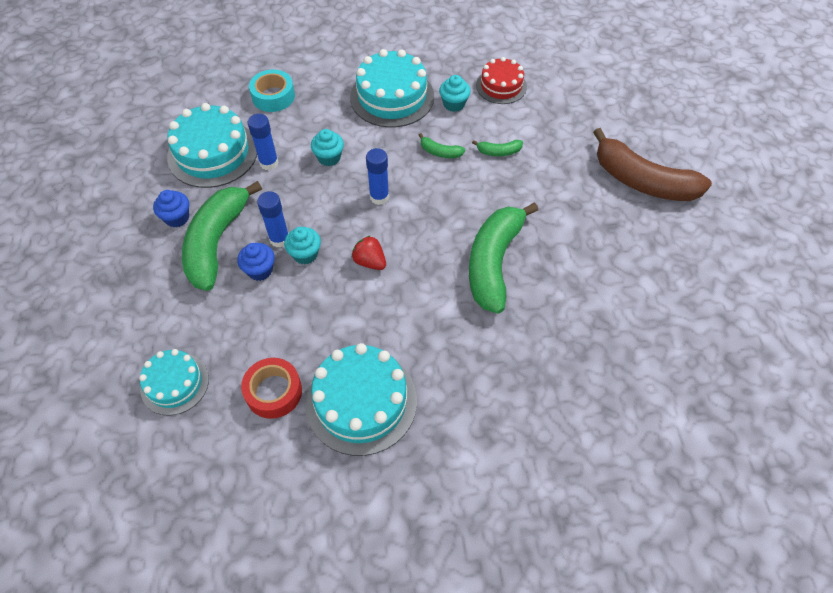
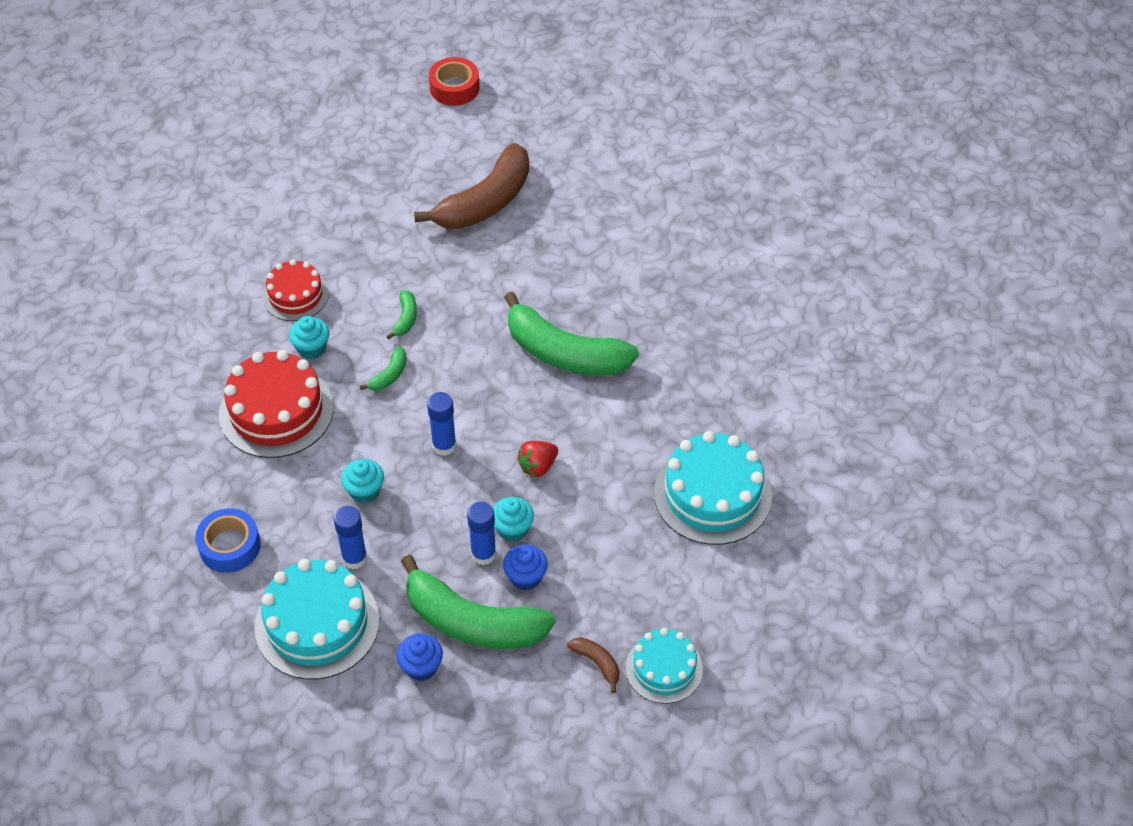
camera: 80 degrees left, 5 degrees down
(180, 332) = (597, 663): none -> brown banana
(273, 96) = (230, 546): turquoise tape -> blue tape
(274, 392) = (689, 572): red tape -> red tape (454, 88)
(392, 97) = (276, 411): turquoise cake -> red cake

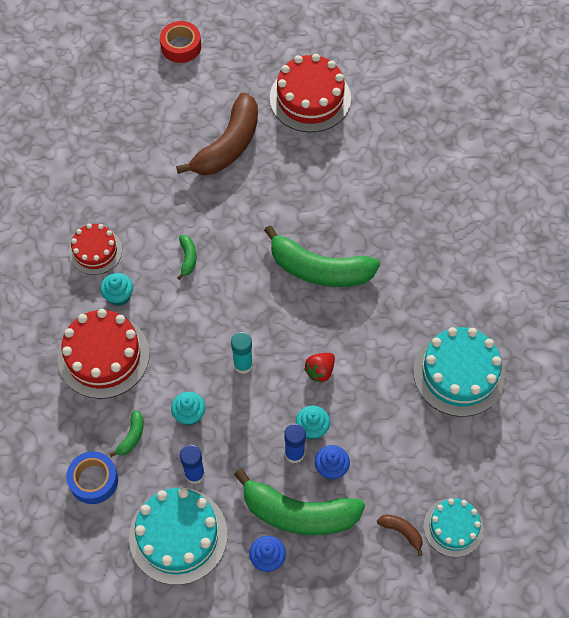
camera: 10 degrees left, 10 degrees up
(389, 375) = (186, 310): green banana -> green banana (132, 436)
(444, 446) = (243, 365): blue glue stick -> turquoise glue stick
(598, 164) = (310, 98): none -> red cake

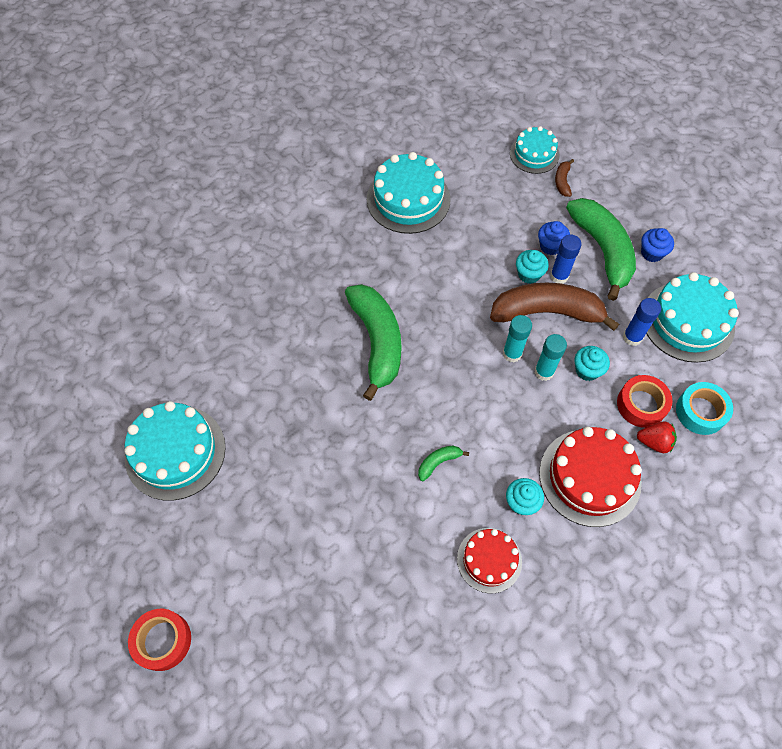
camera: 120 degrees left, 0 degrees up
(93, 480) = (700, 412): blue tape -> turquoise tape
(132, 436) = (641, 404): green banana -> red tape
(210, 379) = (544, 372): none -> turquoise glue stick
(228, 145) = (280, 501): brown banana -> brown banana (547, 312)
(310, 98) = (175, 452): red cake -> turquoise cake
(320, 371) = (475, 293): red strawberry -> red strawberry (654, 442)

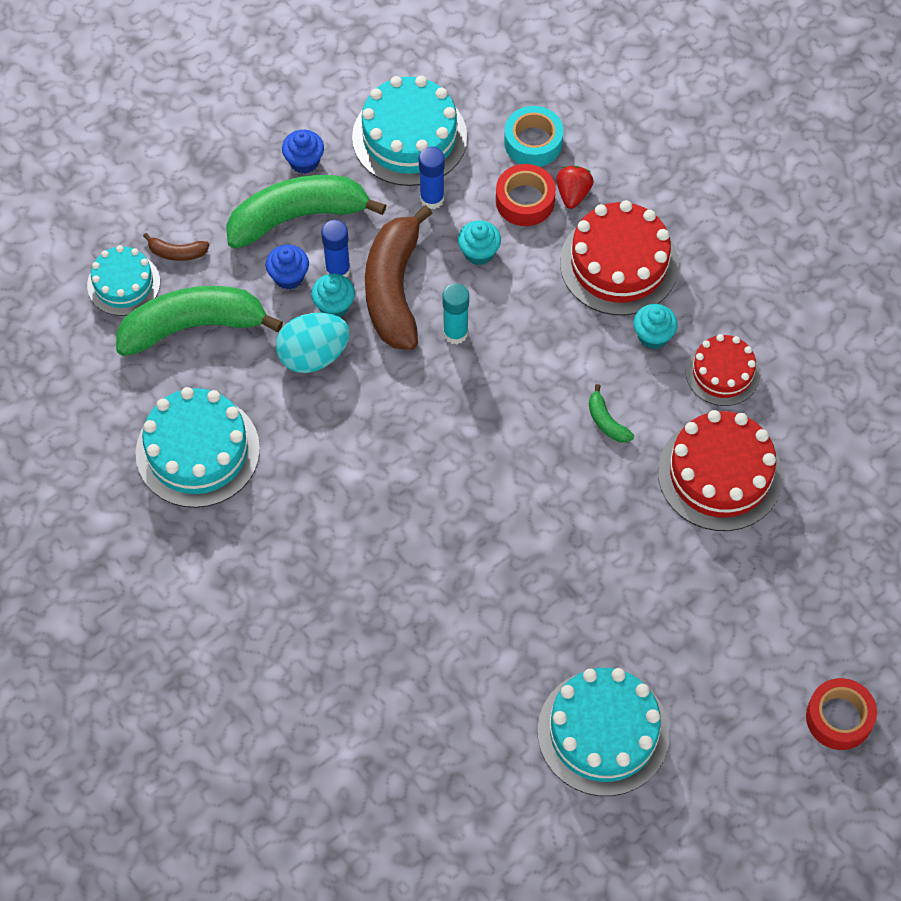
camera: 90 degrees left, 0 degrees up
(377, 342) = (437, 491): green banana -> green banana (193, 326)
(391, 552) = (720, 474): none -> red cake
(486, 263) = (313, 355): none -> turquoise egg
(544, 372) = (481, 299): turquoise glue stick -> none

